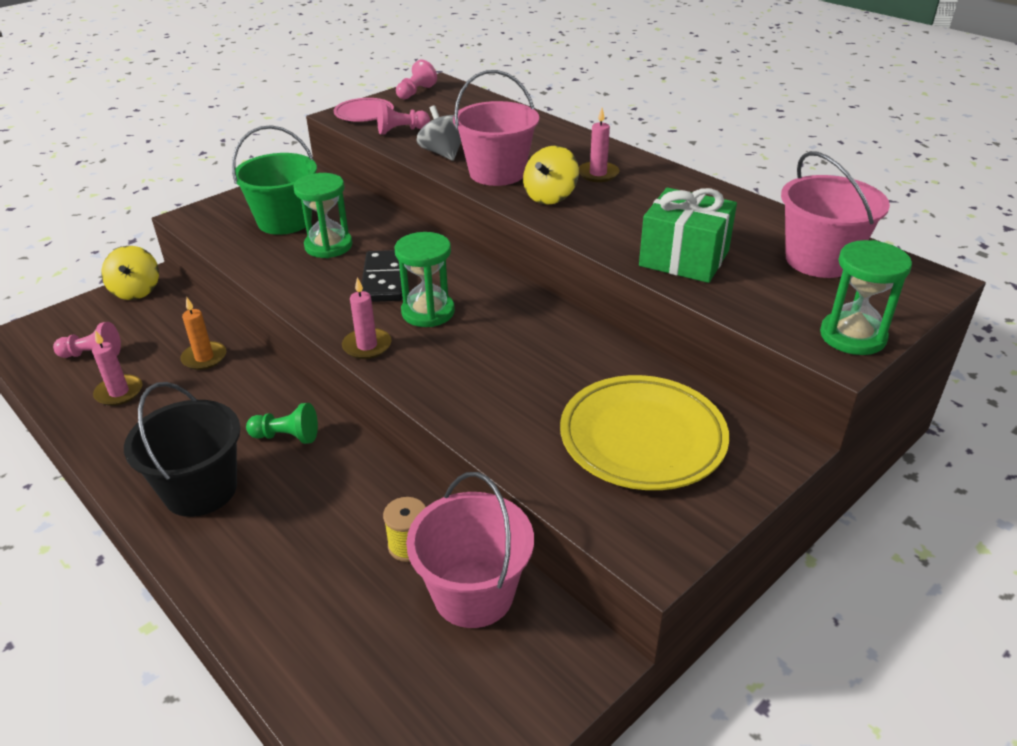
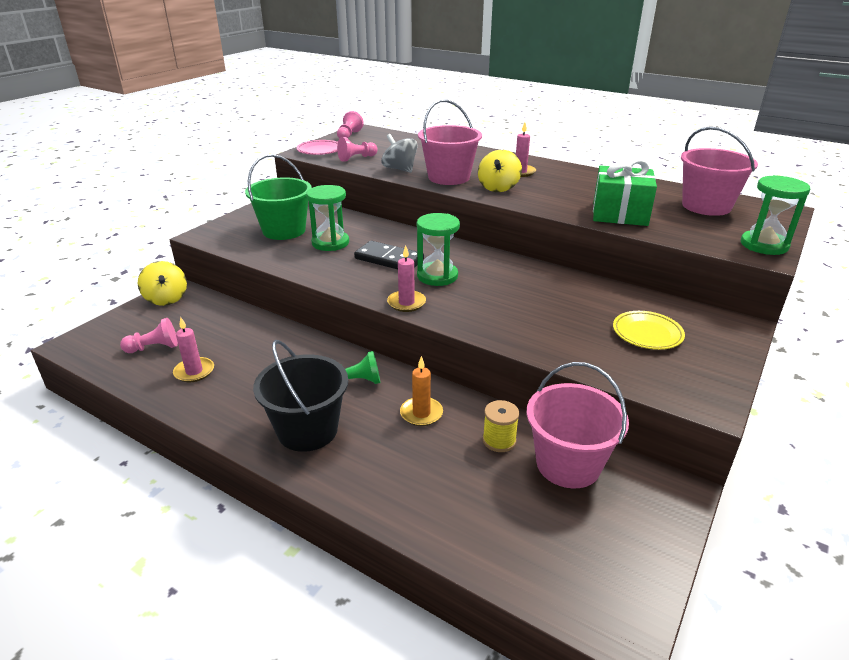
camera: 15 degrees left, 5 degrees down
(204, 358) = (253, 337): orange candle -> orange candle (421, 413)
(384, 279) = (389, 259): black domino -> black domino turned 45 degrees counterclockwise
(642, 438) = (647, 334): yellow plate -> yellow plate, size x0.56

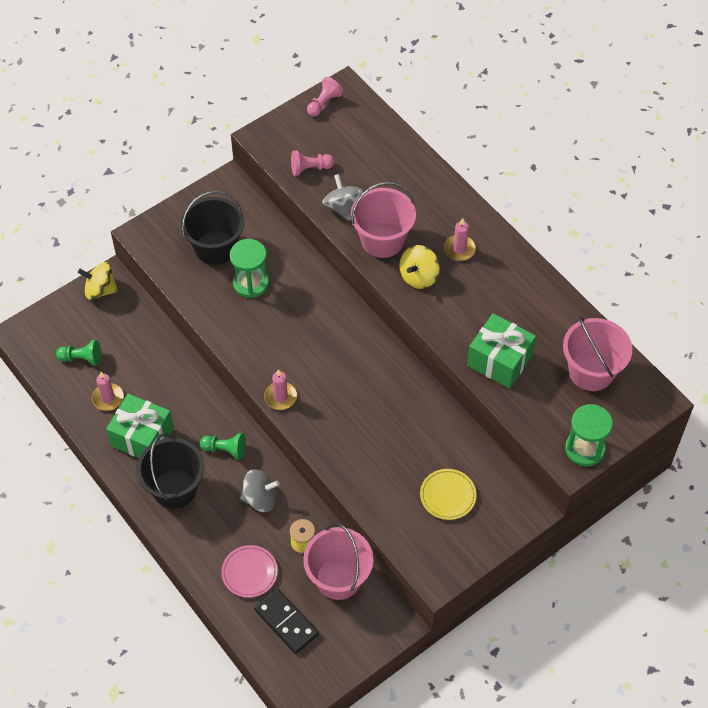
camera: 20 degrees right, 25 degrees up
(154, 348) = (82, 358): pink pawn -> green pawn
(166, 298) = (100, 290): yellow spinning top -> yellow spinning top turned 105 degrees clockwise
(248, 394) = (142, 437): none -> green gift
(284, 230) = (215, 247): green bucket -> black bucket
(320, 150) = (279, 137): pink plate -> pink plate (249, 573)
(389, 259) = (292, 327): black domino -> black domino (286, 622)
(421, 413) = (260, 498): orange candle -> grey spinning top
(437, 276) = (323, 366): green hourglass -> none

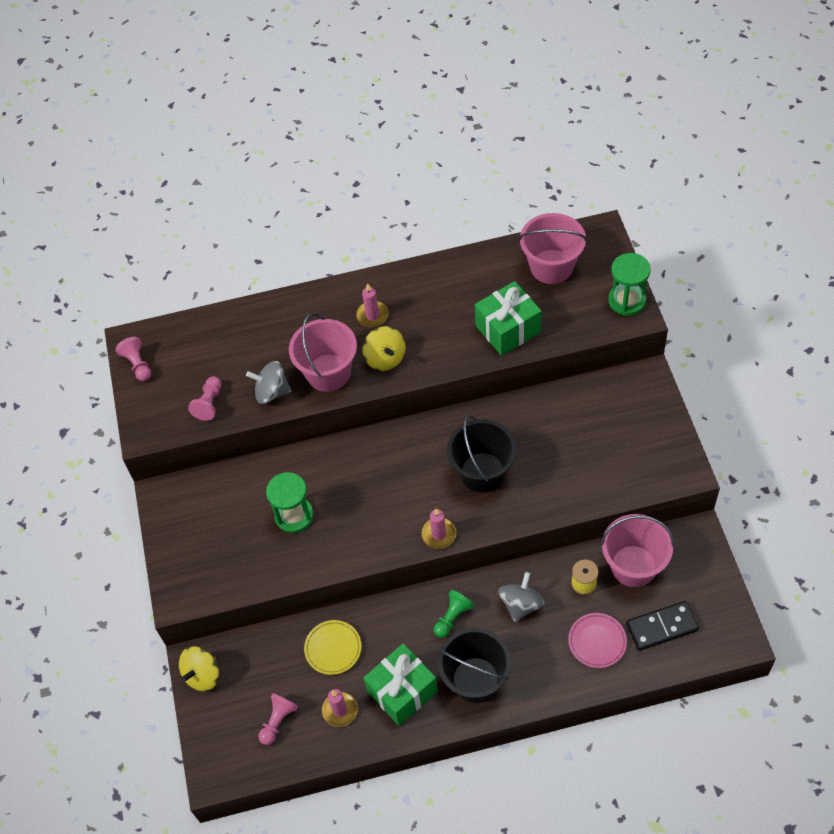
camera: 60 degrees left, 0 degrees up
(82, 358) = (278, 721): green pawn -> pink pawn
(215, 247) = (234, 533): black bucket -> black bucket (482, 472)
(447, 496) = (607, 433): yellow plate -> yellow plate (333, 648)

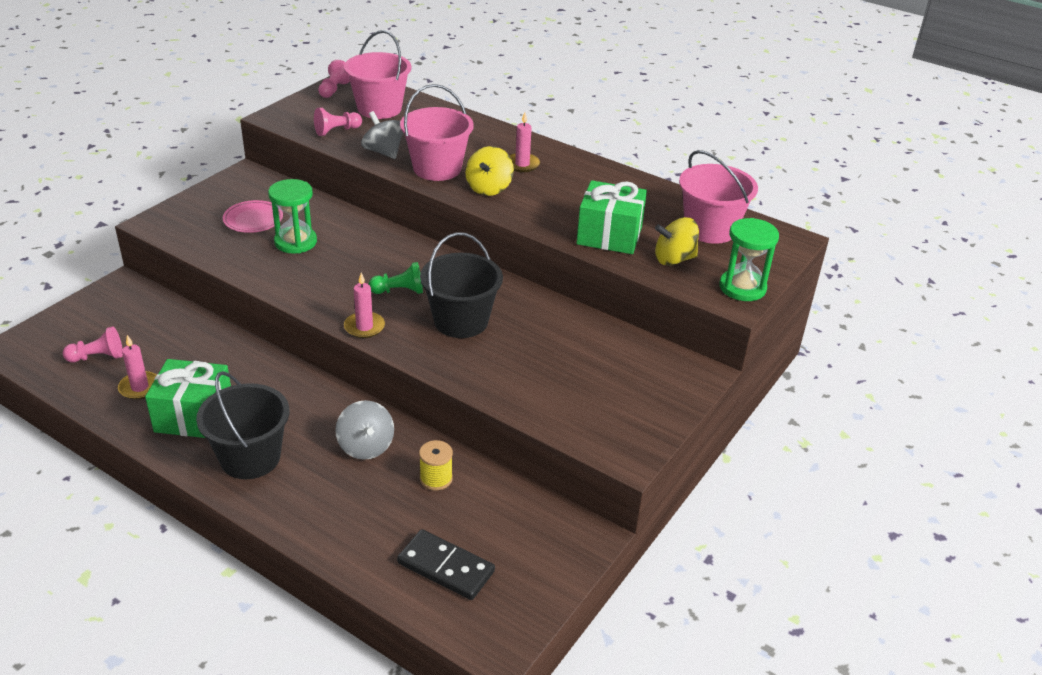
camera: 40 degrees right, 20 degrees down
(202, 675) = (110, 295): yellow spinning top -> yellow spinning top (674, 259)
(333, 648) = (202, 352): yellow plate -> none
(452, 617) = (305, 408): green pawn -> green pawn (399, 291)
(521, 604) = (366, 446): grey spinning top -> grey spinning top turned 90 degrees clockwise
(597, 641) = (377, 524): pink plate -> pink plate (253, 220)
(633, 566) = (495, 505): pink bucket -> pink bucket (379, 108)

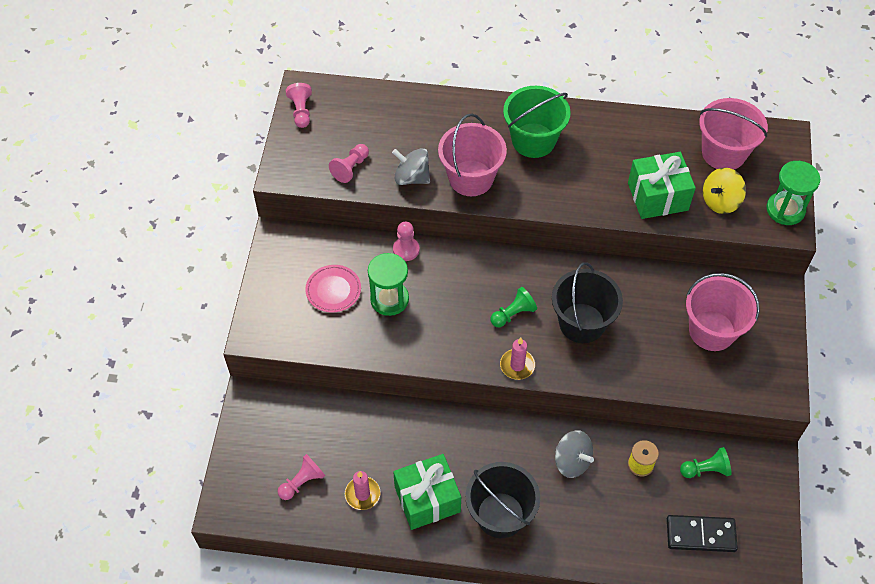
camera: 25 degrees left, 20 degrees up
(346, 217) = (406, 250): none -> pink pawn
(379, 108) = (361, 120): pink bucket -> pink bucket (712, 331)
(489, 188) = (529, 183): yellow spinning top -> none
(504, 513) = (705, 469): none -> green pawn
(522, 164) = (533, 140): pink candle -> green bucket

